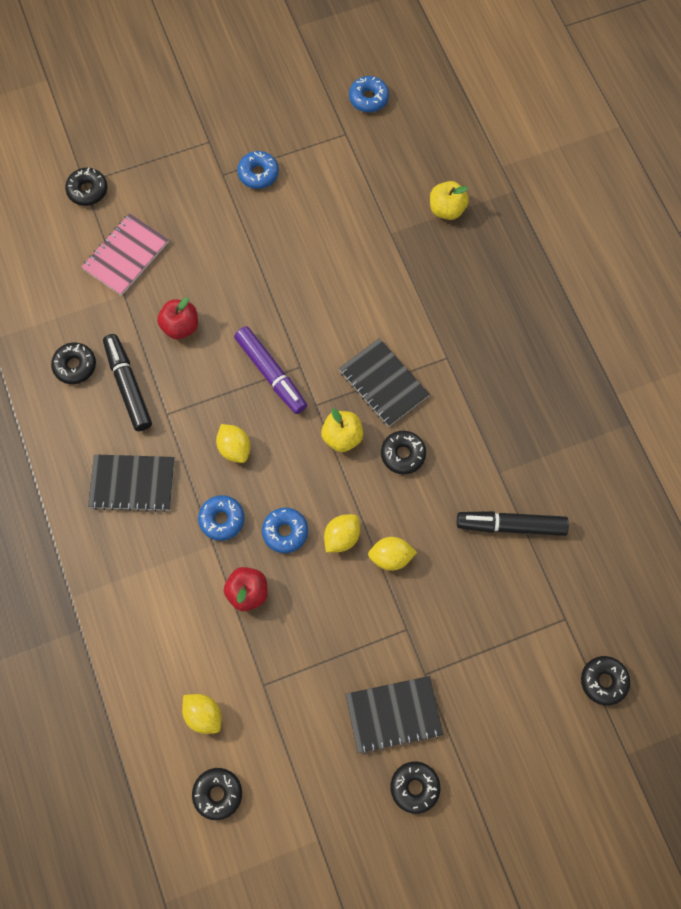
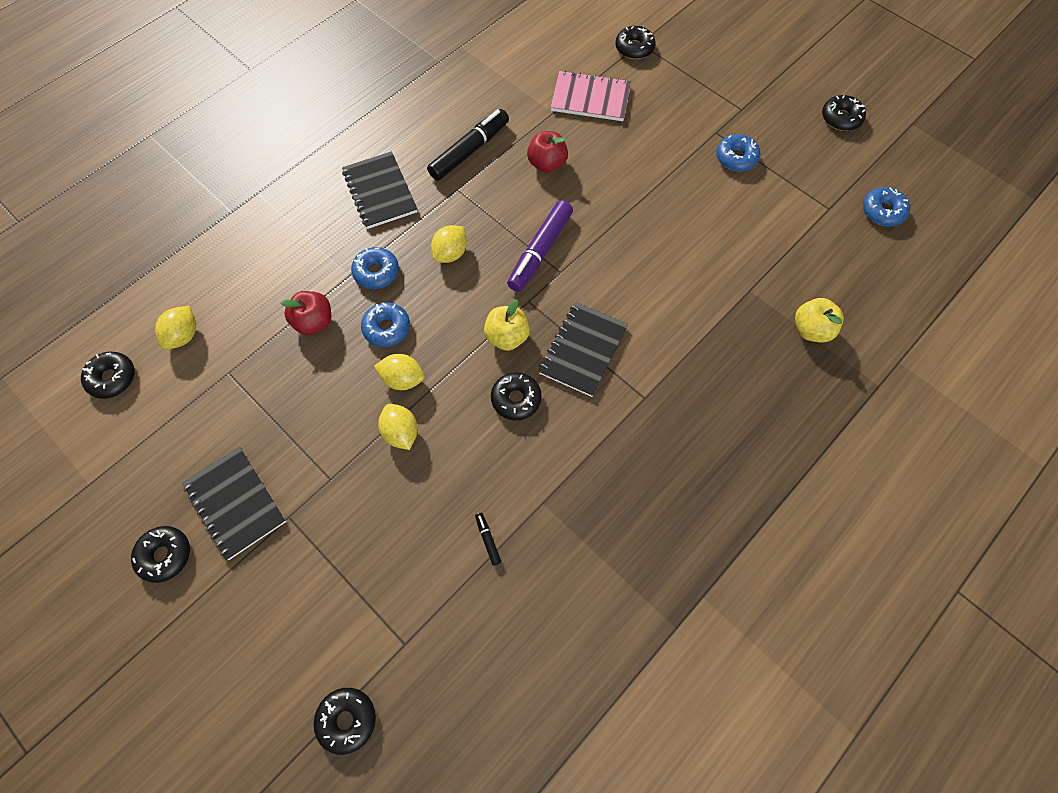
camera: 65 degrees right, 5 degrees down
(75, 366) = (468, 108): black donut -> black donut (841, 118)
(511, 525) = (488, 540): black marker -> black marker, size x0.41

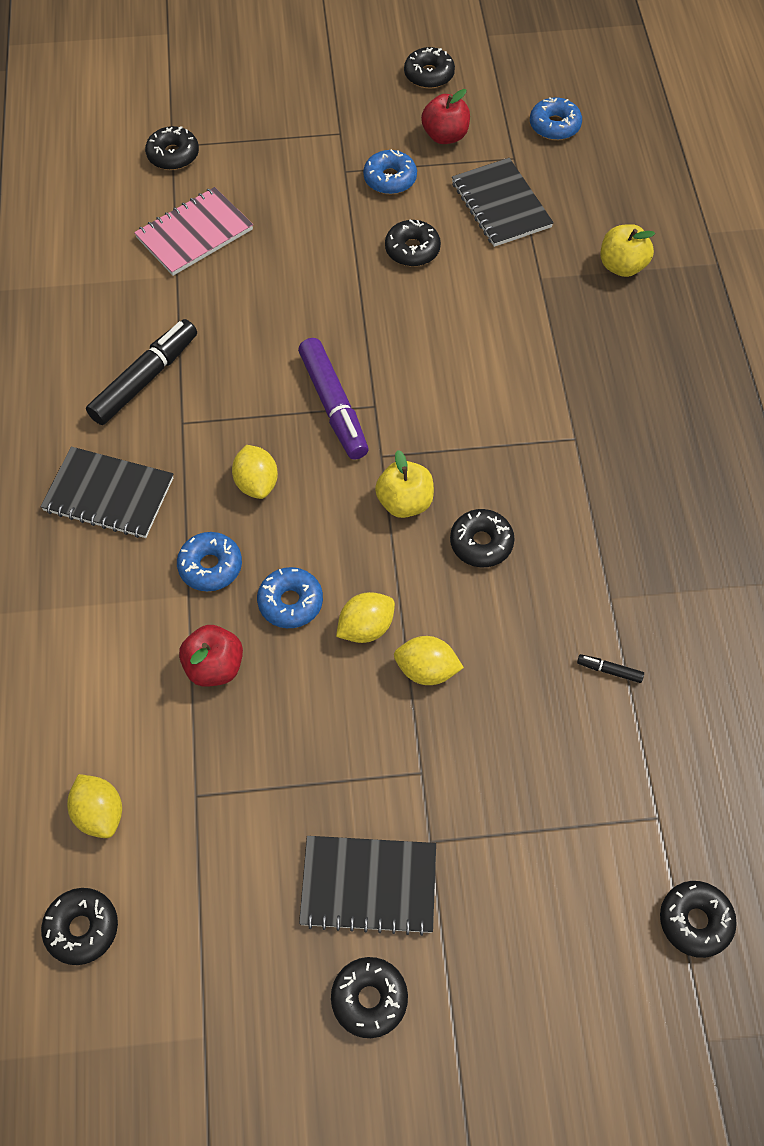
camera: 50 degrees left, 5 degrees down
(469, 151) = (145, 379): black marker -> black marker turned 45 degrees clockwise
(547, 164) = (235, 326): red apple -> red apple (445, 136)
(583, 350) = (480, 450): black notebook -> black notebook (501, 205)
(695, 207) = (412, 250): none -> black donut

